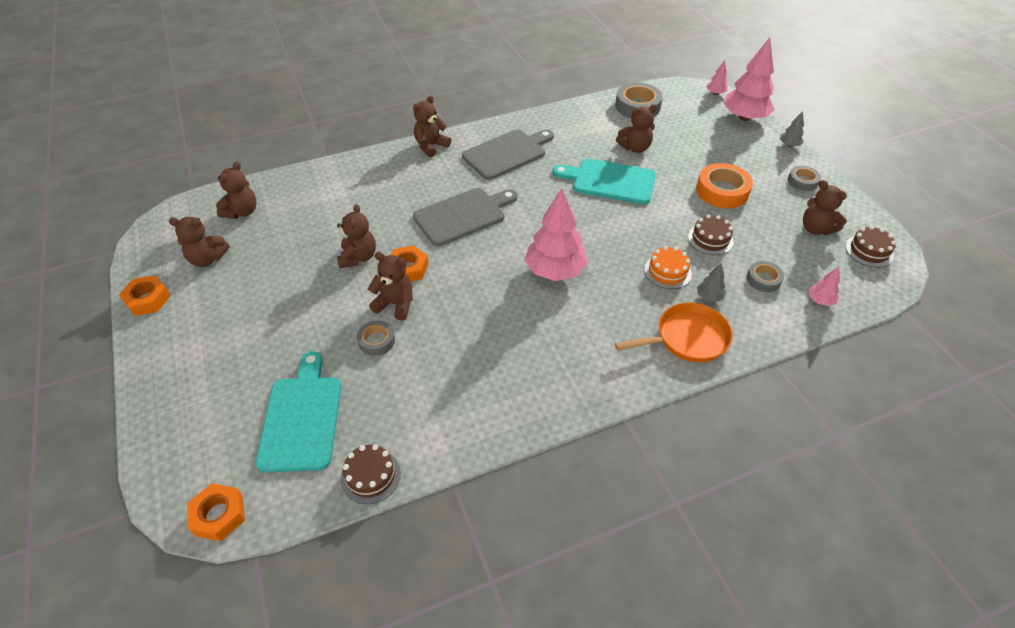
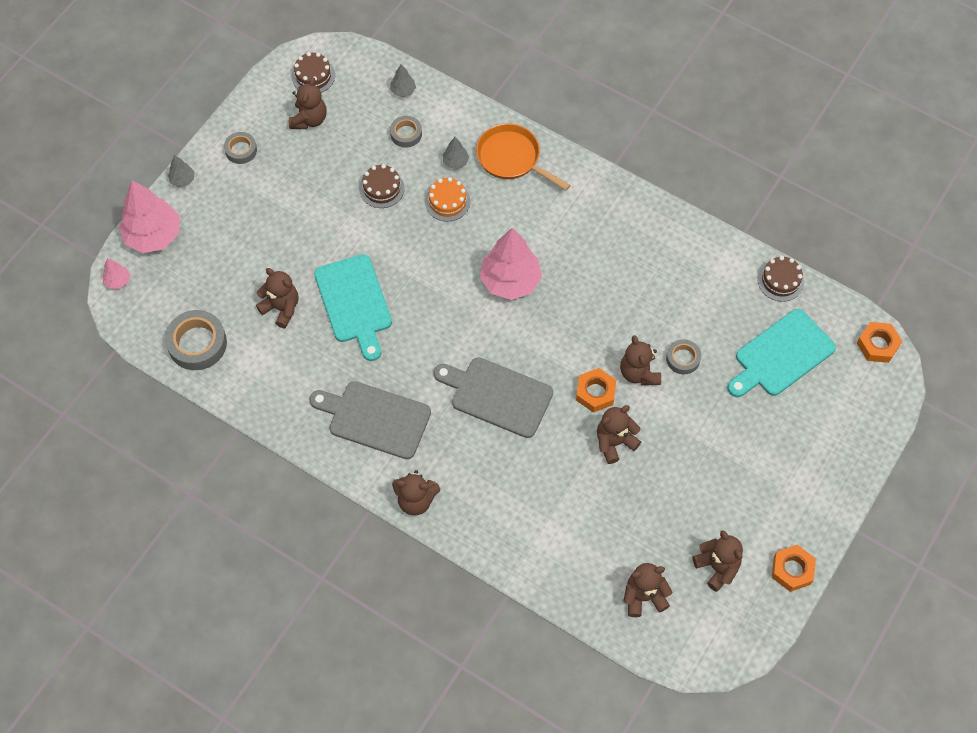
camera: 125 degrees left, 15 degrees up
(722, 191) = (303, 206): orange tape -> none
(820, 301) = (403, 91): pink tree -> grey tree

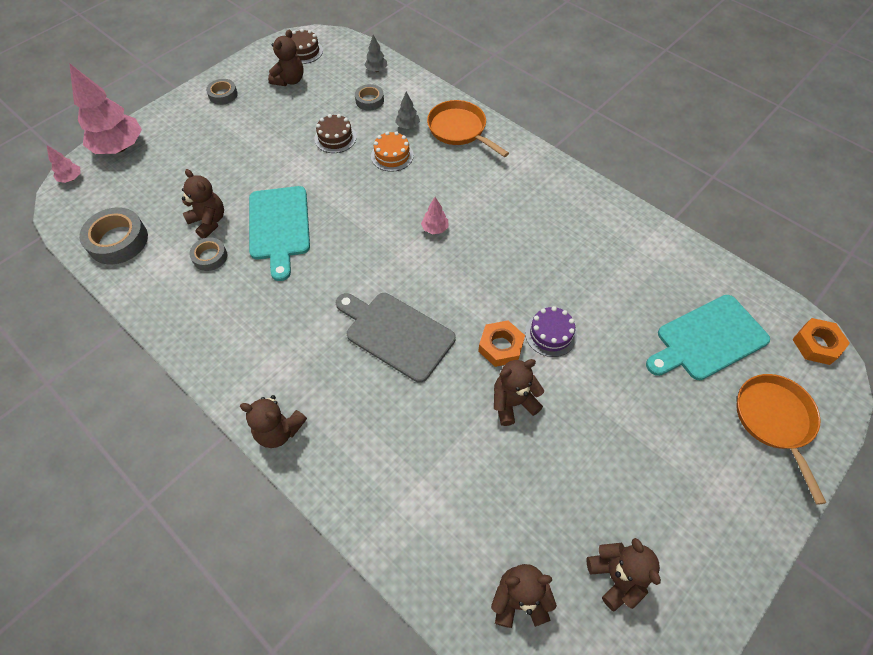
camera: 10 degrees right, 5 degrees down
(182, 180) = (164, 110): grey tree -> none
(375, 418) = (263, 337): grey cutting board -> none
(510, 281) = (435, 229): pink tree -> pink tree, size x0.45
(639, 373) = (550, 334): brown teddy bear -> purple cake
(683, 359) = (600, 326): grey tape -> grey tape (210, 257)
(780, 280) = (710, 266): brown cake -> none
(792, 570) = (712, 598): orange nut -> none
(840, 421) = (774, 421): none -> orange pan

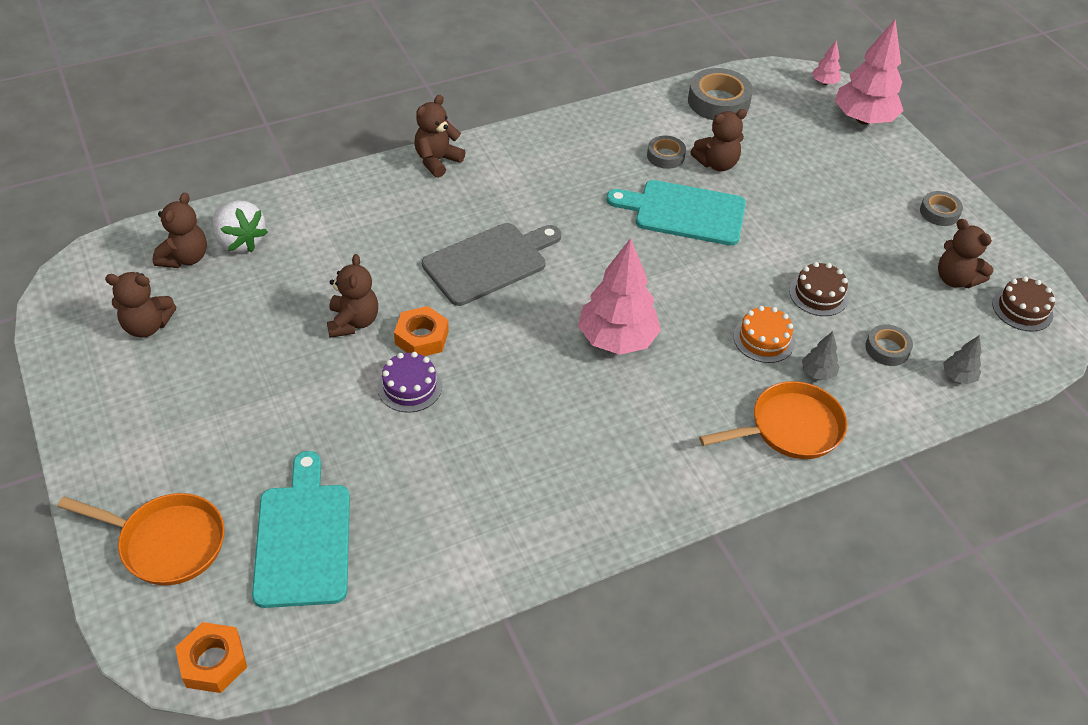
camera: 110 degrees right, 10 degrees down
(435, 229) = (617, 339): pink tree -> pink tree, size x2.22
(471, 557) = (240, 241): none -> white strawberry

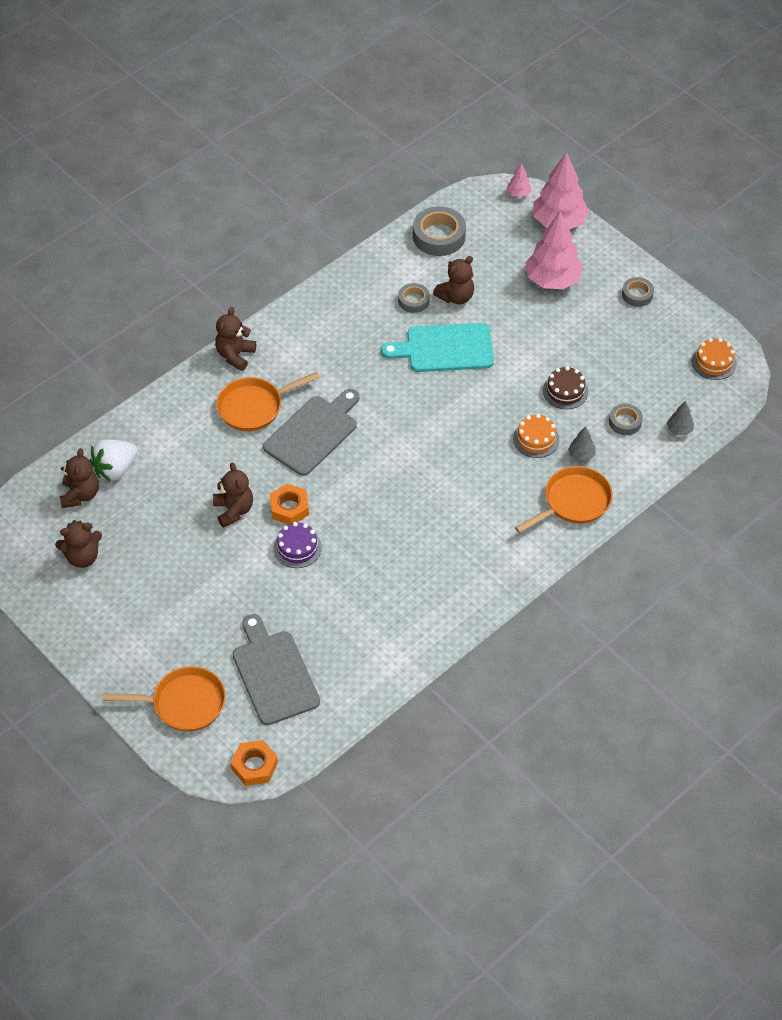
camera: 15 degrees left, 5 degrees up
(240, 241) = (115, 469): white strawberry -> white strawberry turned 105 degrees clockwise
(303, 538) = (273, 673): turquoise cutting board -> grey cutting board
(433, 217) = (254, 407): none -> orange pan
(617, 339) = (431, 469): pink tree -> pink tree (552, 280)
(955, 279) = (661, 350): brown teddy bear -> none
(1022, 309) = (714, 362): brown cake -> orange cake

